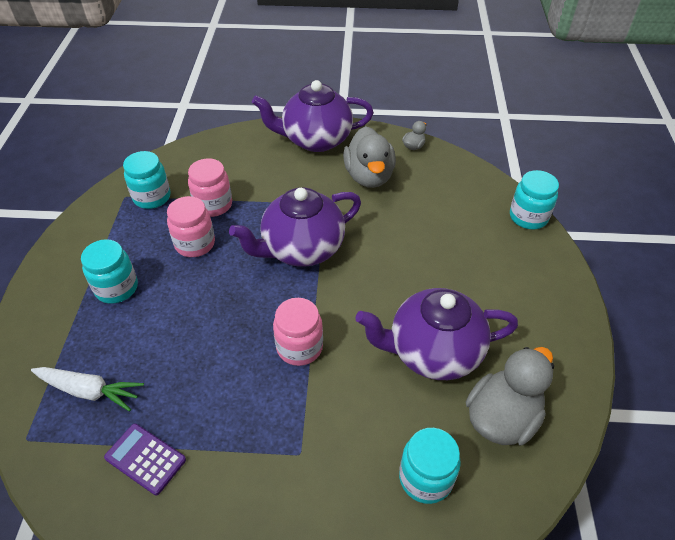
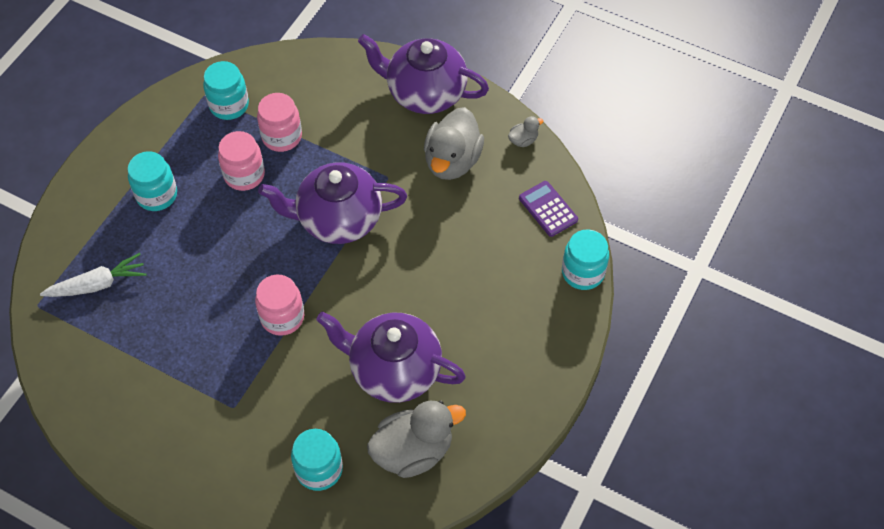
camera: 25 degrees right, 10 degrees up
(89, 391) = (97, 284): white carrot -> white carrot turned 60 degrees counterclockwise
(145, 459) = (117, 360): purple calculator -> purple calculator (548, 209)

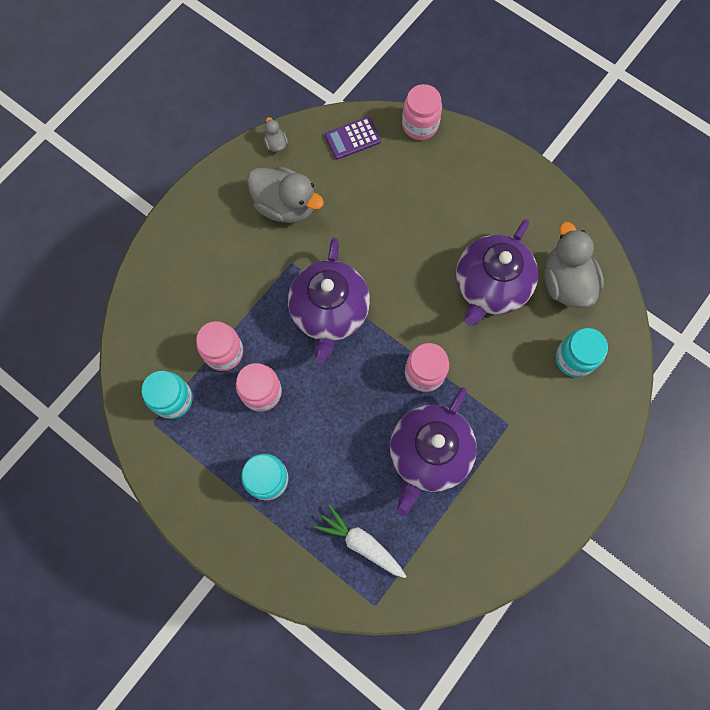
camera: 80 degrees left, 15 degrees up
(97, 284) = (361, 543): white carrot -> white carrot turned 45 degrees counterclockwise
(424, 93) = (203, 217): purple teapot -> purple teapot (428, 454)
(583, 272) = (420, 125): turquoise jar -> pink jar

